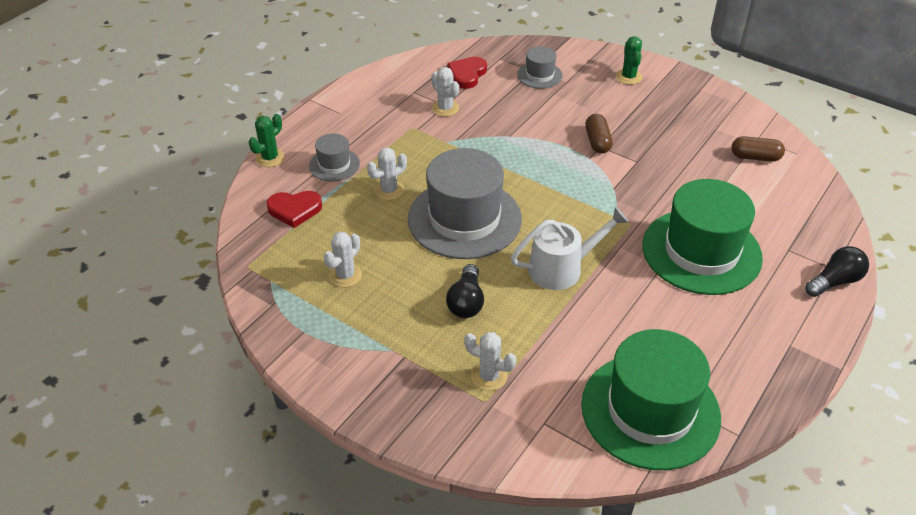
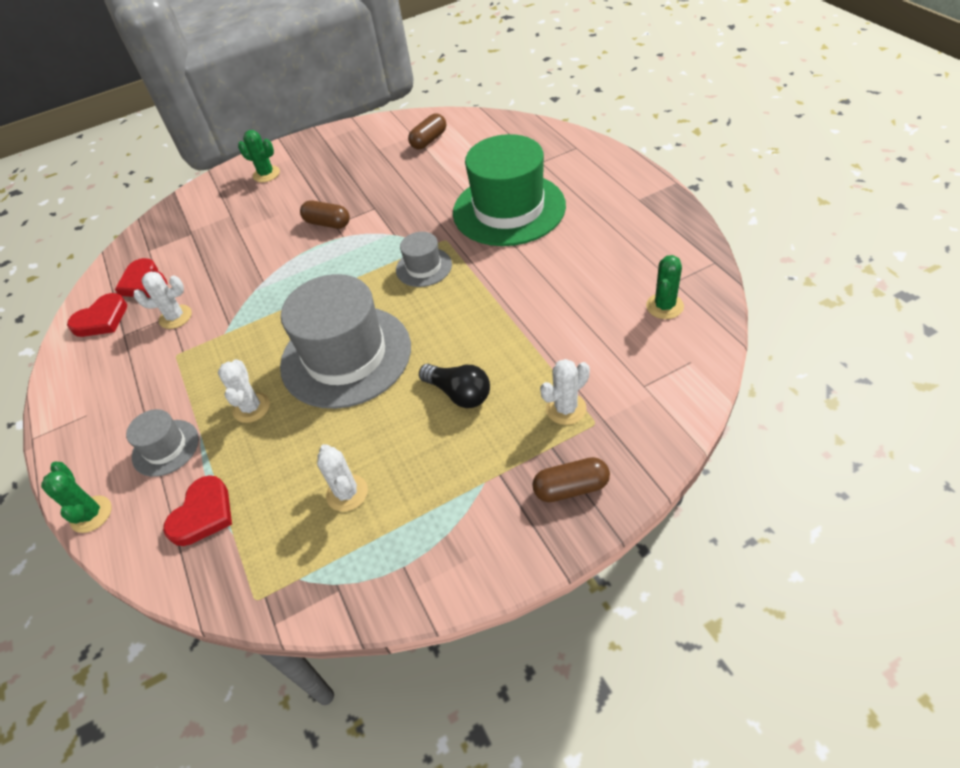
camera: 55 degrees left, 5 degrees up
(414, 406) = (571, 488): none -> brown capsule
(420, 73) = (101, 319): none -> red heart
(539, 75) = (202, 230): grey hat -> grey hat (424, 267)
(562, 268) = (465, 304): white watering can -> none
(650, 410) = (664, 306): green hat -> green cactus
(835, 281) = (589, 151): black light bulb -> none

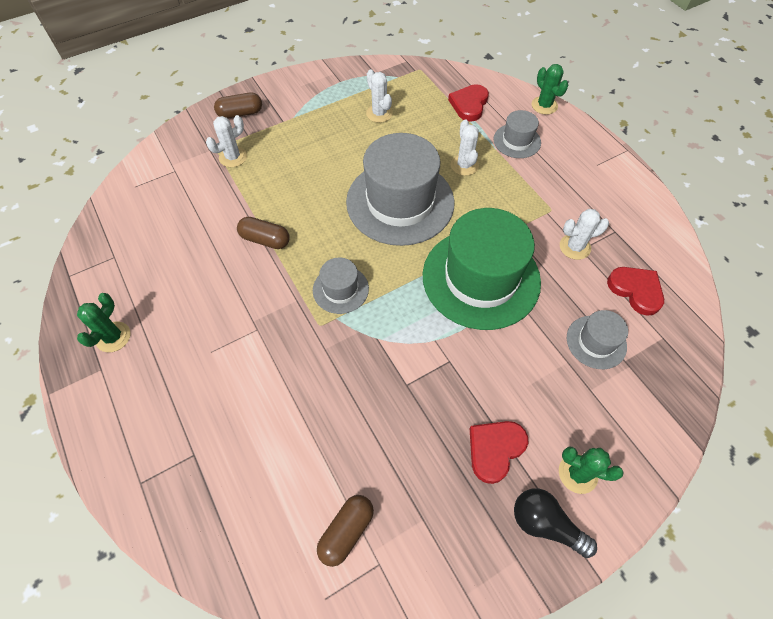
camera: 170 degrees right, 10 degrees up
(101, 319) = (650, 249): red heart -> red heart (495, 449)
(206, 243) = (596, 342): none -> grey hat
(328, 223) = (458, 362): brown capsule -> brown capsule (265, 240)
(459, 394) = (307, 169): black light bulb -> black light bulb (545, 524)
(509, 209) = (246, 366): green hat -> green hat (481, 278)
(664, 306) = (132, 233): green cactus -> green cactus (113, 337)

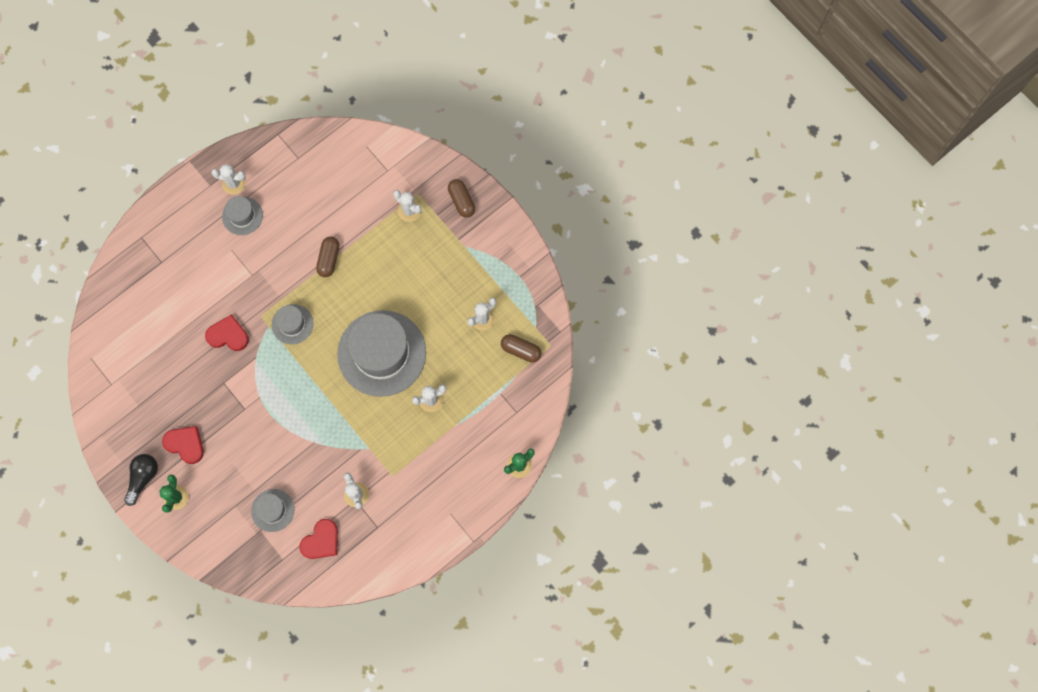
camera: 80 degrees right, 15 degrees up
(113, 337) = (234, 183): green cactus -> white cactus
(346, 531) = (126, 362): brown capsule -> brown capsule (521, 350)
(469, 105) = (508, 397): red heart -> red heart (228, 335)
(481, 278) = (316, 424): green hat -> none
(517, 141) = (468, 443): grey hat -> grey hat (242, 216)

